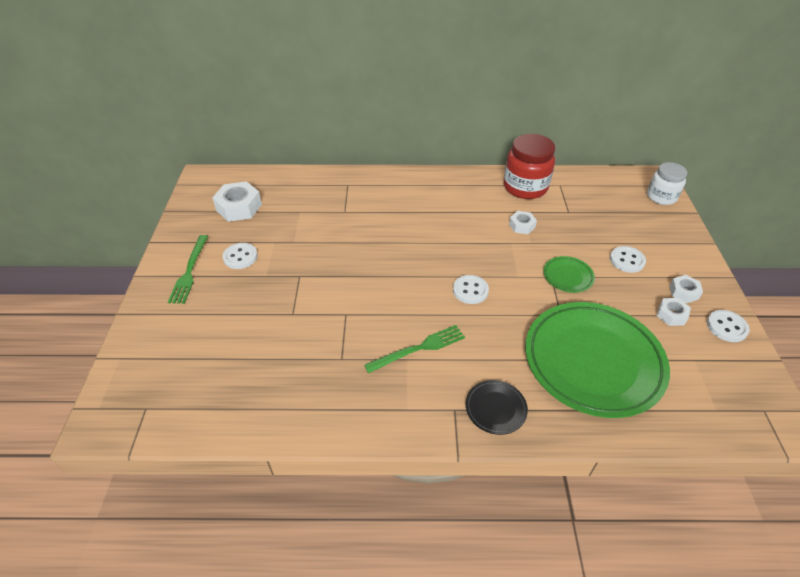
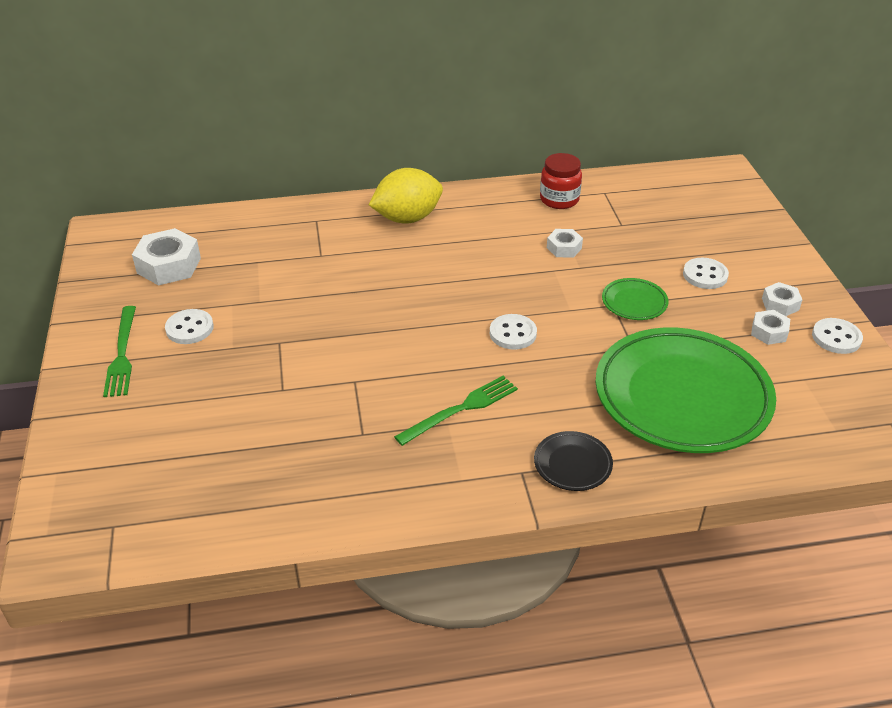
camera: 10 degrees left, 5 degrees down
(412, 190) = (407, 218): none -> yellow lemon
(525, 187) = (559, 199): red jar -> red jar, size x0.65
(661, 197) = (736, 194): white jar -> none

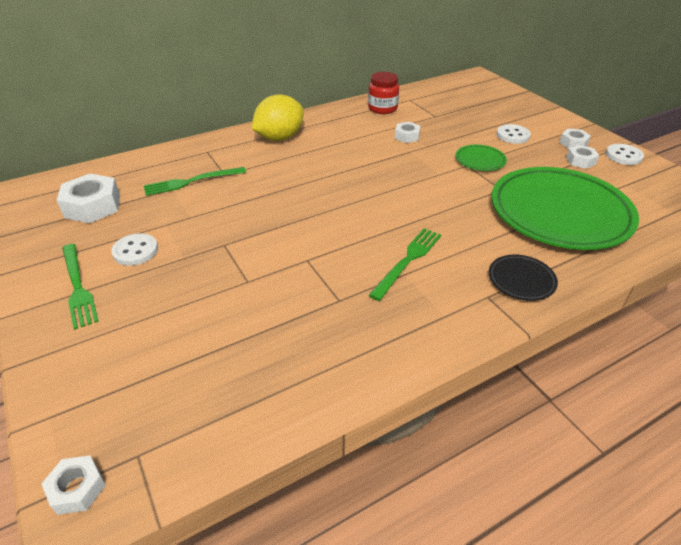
camera: 20 degrees left, 0 degrees up
(57, 538) = (77, 489): none -> white nut
(281, 257) = (191, 181): none -> green fork
(513, 333) = (410, 198): white button -> none

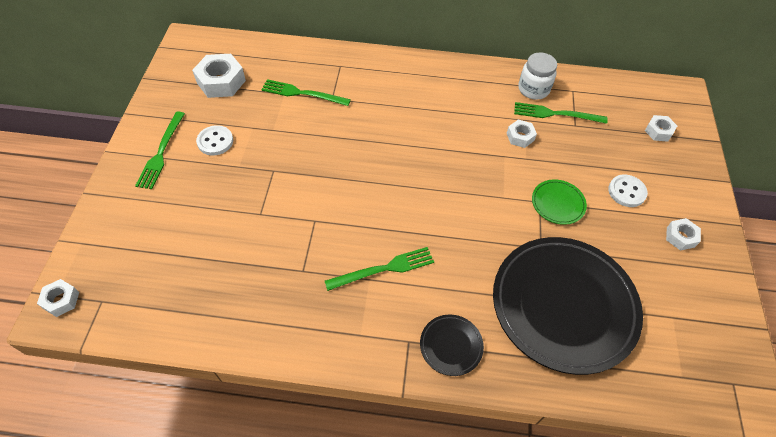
camera: 35 degrees right, 15 degrees up
(279, 138) = (408, 80): yellow lemon -> none
(382, 108) = (533, 89): red jar -> white jar
(415, 115) = (556, 114): none -> green fork
(559, 213) = (563, 306): green plate -> black plate
(580, 161) = (660, 262): white nut -> white nut (658, 131)
(623, 156) = (717, 283): white button -> none

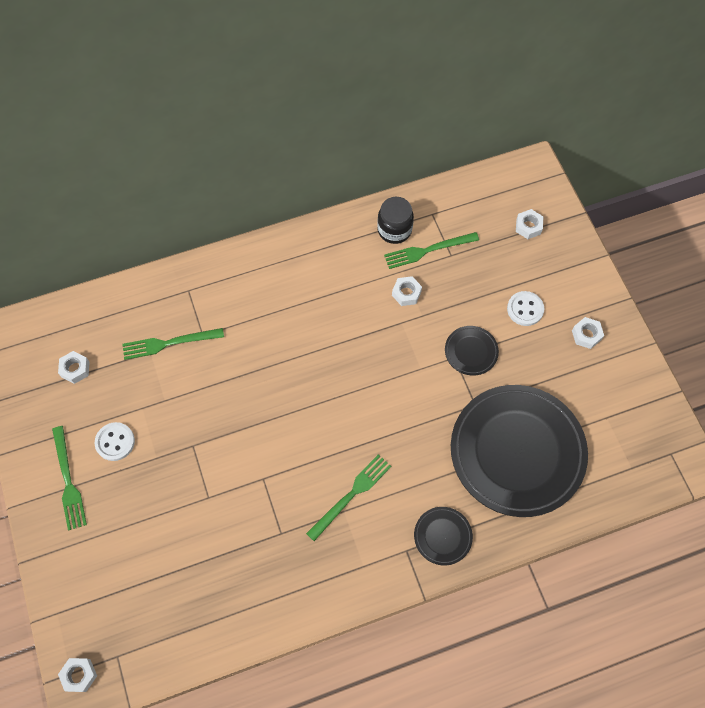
camera: 25 degrees left, 10 degrees up
(221, 82) = (75, 369): white nut -> white nut, size x0.56
(533, 89) = (394, 230): white jar -> black jar
(557, 203) = (471, 352): green plate -> black plate

